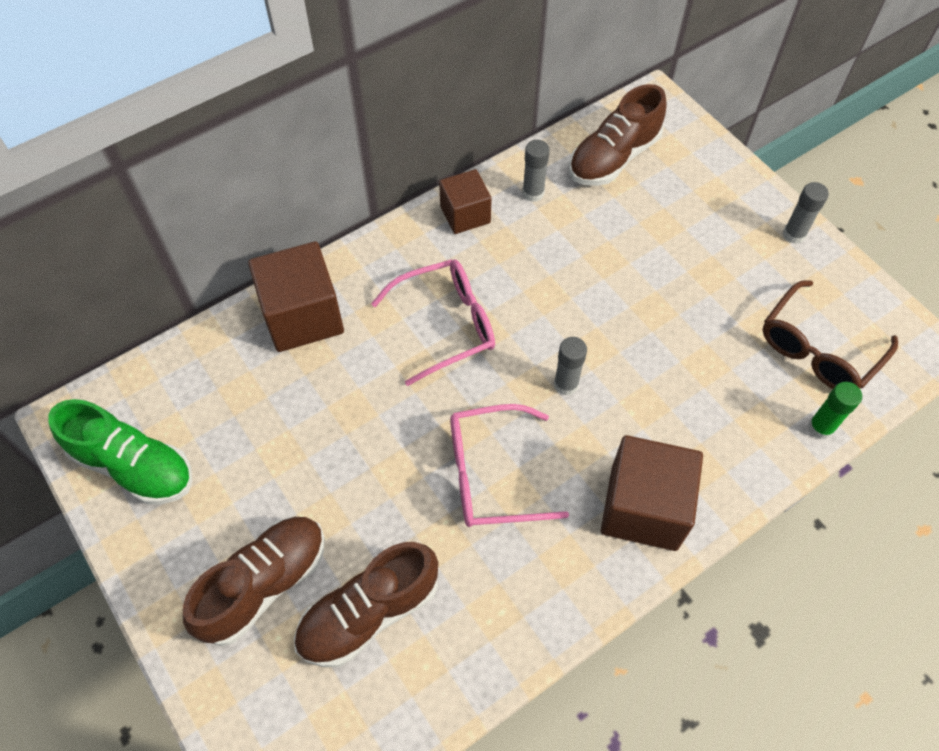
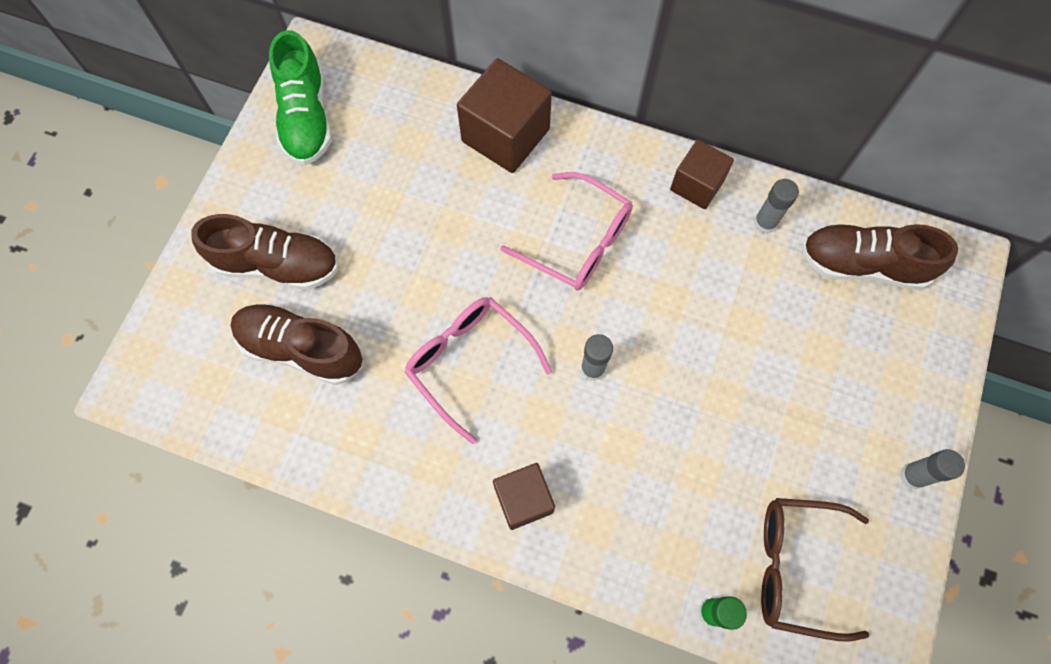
camera: 55 degrees right, 10 degrees up
(644, 507) = (523, 499): brown cube -> brown cube, size x0.62

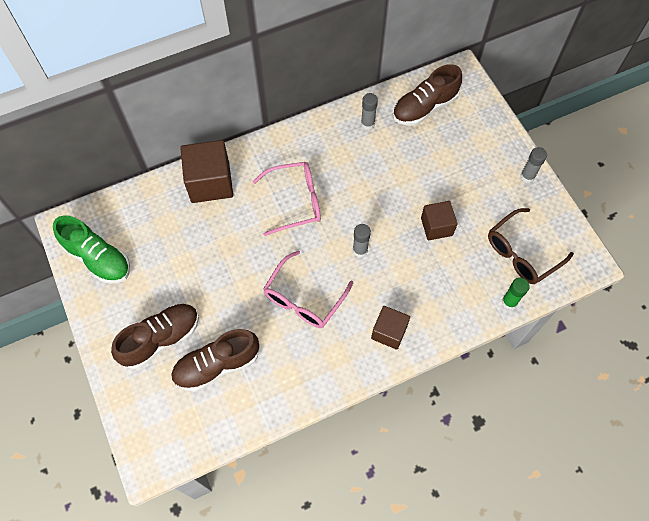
camera: 45 degrees left, 5 degrees down
(471, 364) = (304, 297): pink glasses -> pink glasses turned 60 degrees counterclockwise
(697, 185) = (322, 132): brown cube -> brown cube (436, 226)

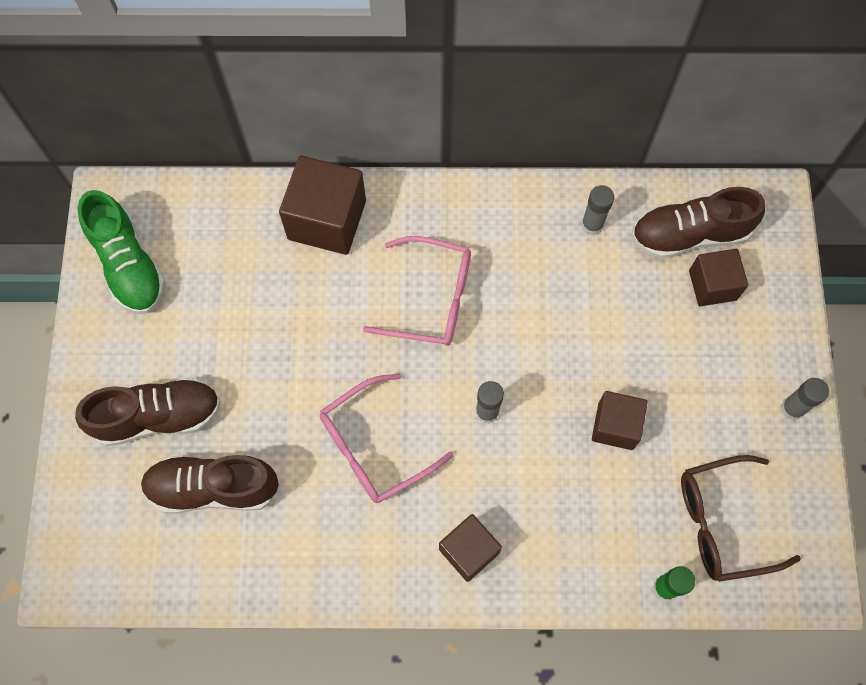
camera: 25 degrees right, 5 degrees up
(451, 129) = (712, 285): none -> brown cube

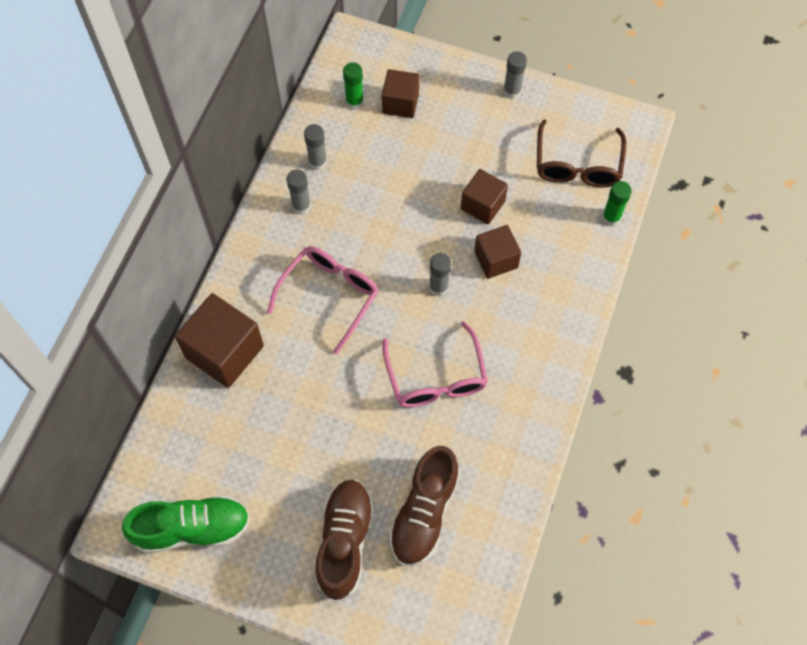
camera: 70 degrees left, 5 degrees down
(469, 551) = (541, 337): brown cube -> brown cube (496, 259)
(529, 229) = (301, 206): none -> grey glue stick
(690, 234) = (354, 102): brown shoe -> green glue stick

